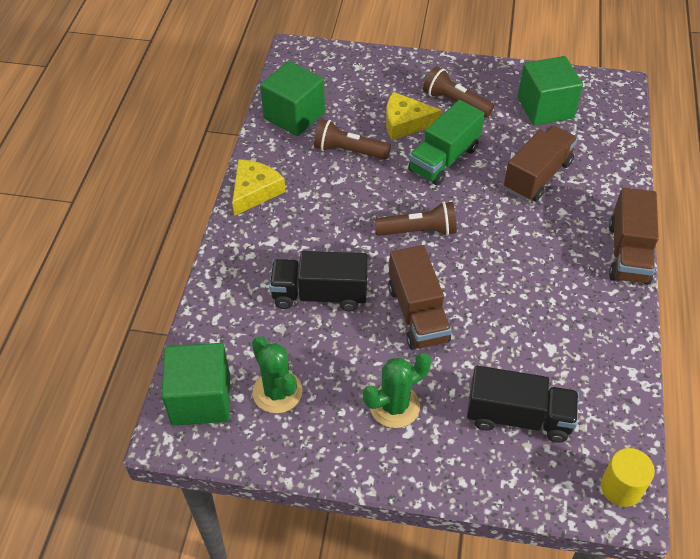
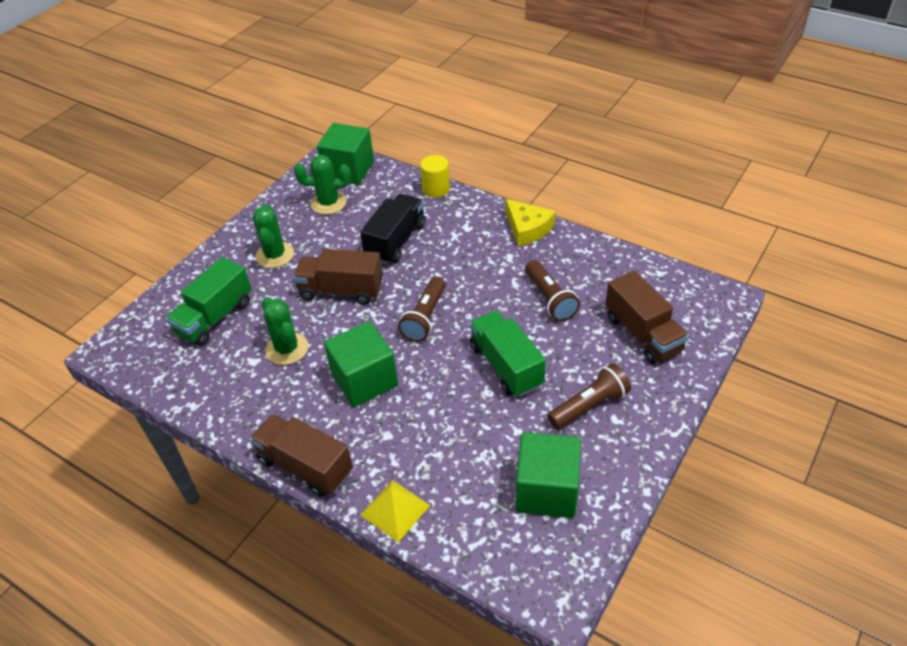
camera: 115 degrees right, 5 degrees down
(294, 115) = (617, 273): green cube -> green cube (364, 380)
(349, 151) = (550, 299): brown flashlight -> brown flashlight turned 120 degrees clockwise
(405, 123) = (573, 352): yellow cheese -> none
(518, 417) = (215, 317): black truck -> green truck
(519, 326) = (287, 349): none -> green cactus
(537, 176) = (444, 435): brown truck -> brown truck (643, 334)
(621, 182) = (395, 510): none -> yellow pyramid
(621, 488) = (120, 353): yellow cylinder -> yellow cylinder (436, 189)

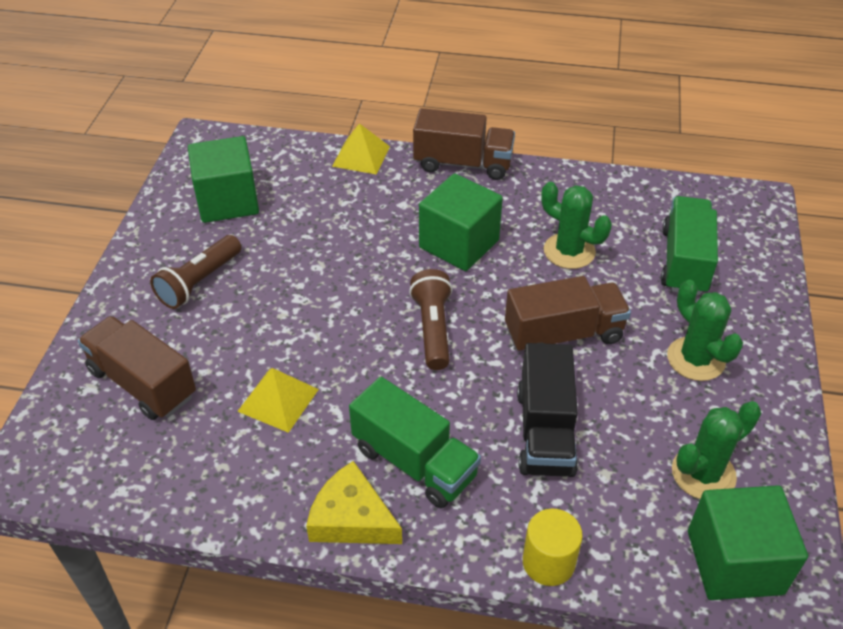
camera: 155 degrees right, 0 degrees up
(506, 366) = (307, 299): green truck -> green truck (414, 462)
(550, 299) = (278, 400): brown flashlight -> yellow pyramid

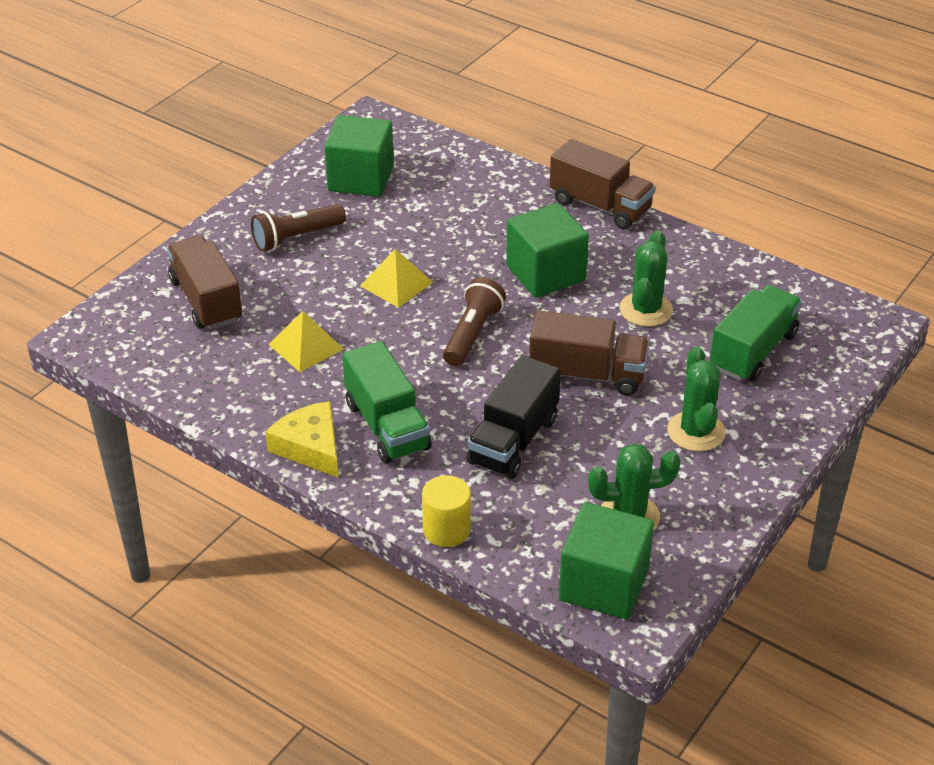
camera: 25 degrees right, 5 degrees down
(361, 156) = (507, 173): yellow pyramid -> yellow pyramid (396, 284)
(569, 251) = (646, 310): green cactus -> green cactus turned 45 degrees clockwise

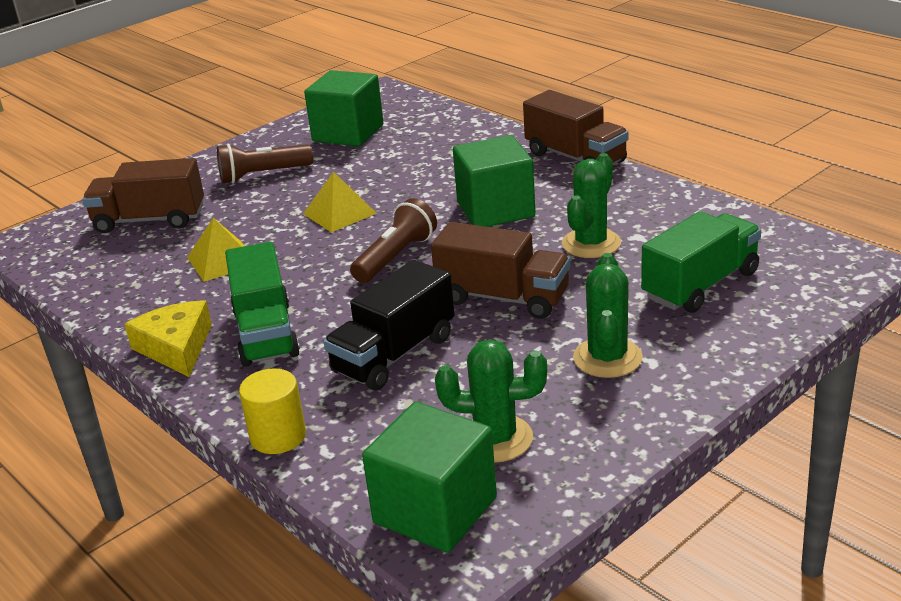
camera: 15 degrees right, 10 degrees down
(206, 300) = (150, 220): brown truck -> brown truck turned 75 degrees counterclockwise

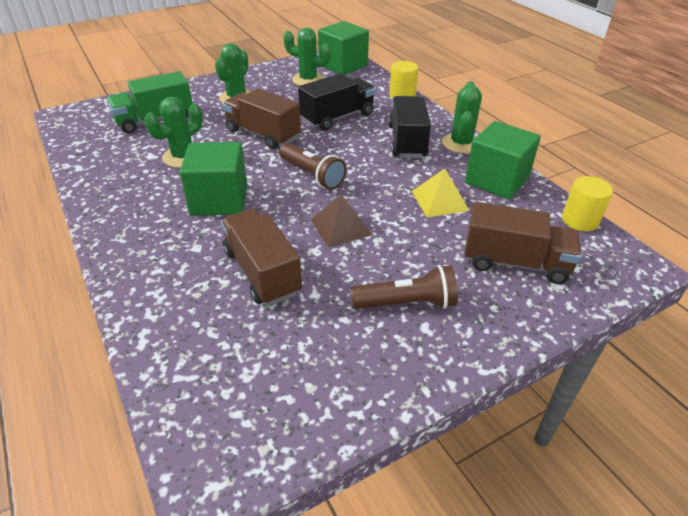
camera: 170 degrees left, 10 degrees up
(52, 272) = (580, 220): none -> yellow cylinder
(176, 347) = (461, 143): yellow cheese -> green cactus
(265, 333) = (407, 141): green truck -> black truck
(339, 213) = (340, 227): yellow pyramid -> brown pyramid
(348, 133) = (296, 361): green cube -> green cube (496, 180)
(395, 257) = (312, 175): brown flashlight -> brown flashlight turned 90 degrees counterclockwise
(575, 158) = (108, 242): brown truck -> brown truck (262, 272)

